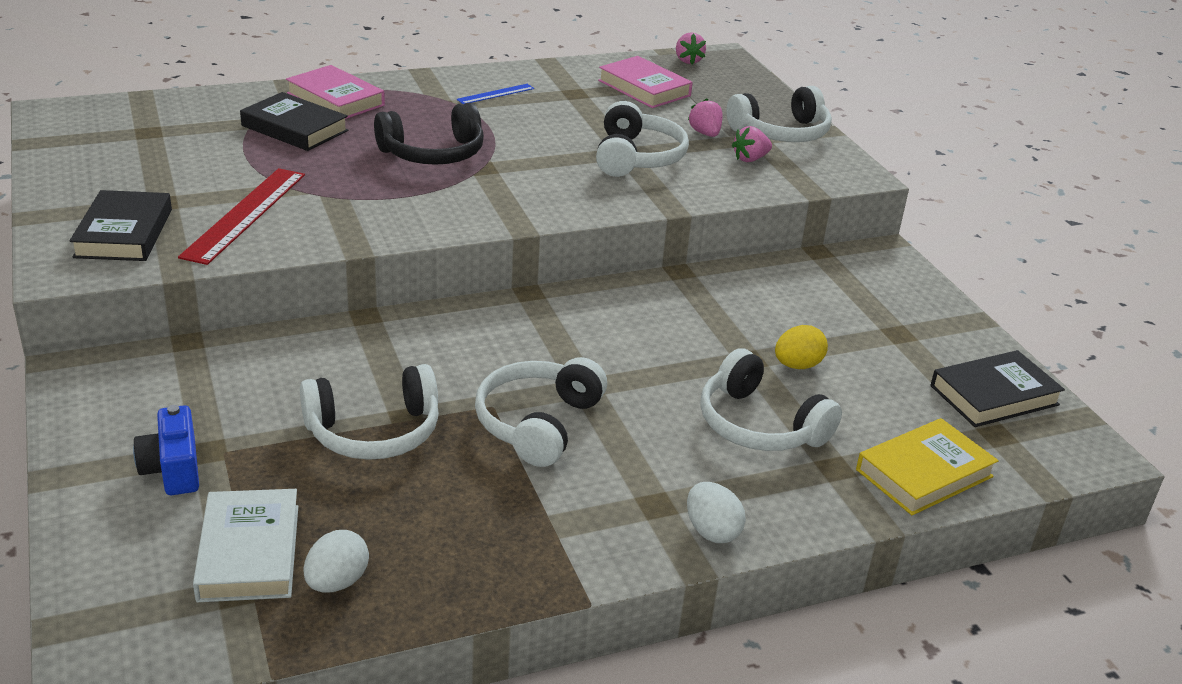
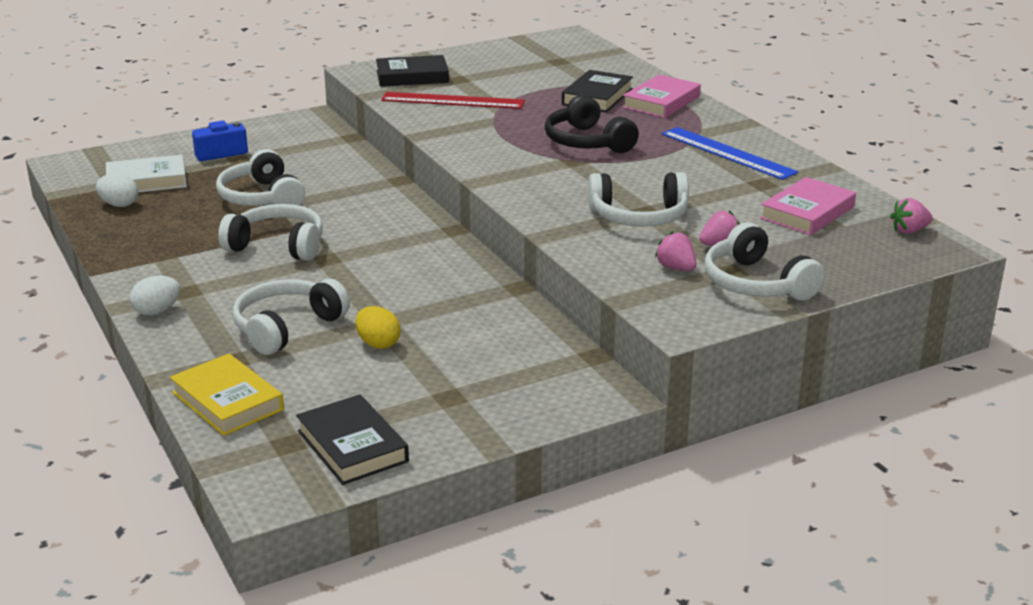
camera: 85 degrees right, 5 degrees down
(495, 94) = (727, 153): blue ruler -> blue ruler, size x1.95

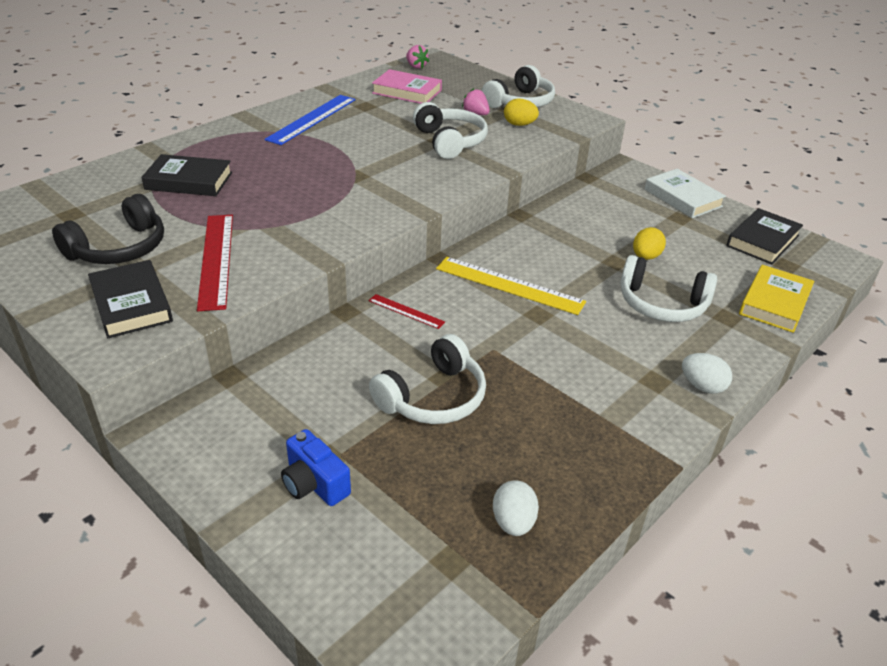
camera: 110 degrees left, 10 degrees up
(147, 181) = (432, 526): white book -> white book (683, 198)
(278, 245) = (533, 351): white headphones -> none
(380, 202) = (406, 311): none -> red ruler
(384, 254) = (509, 285): none -> yellow ruler
(587, 142) = (311, 174): black headphones -> black headphones (119, 248)
(661, 102) = (198, 151): pink book -> none
(676, 268) = (519, 125): pink strawberry -> yellow egg

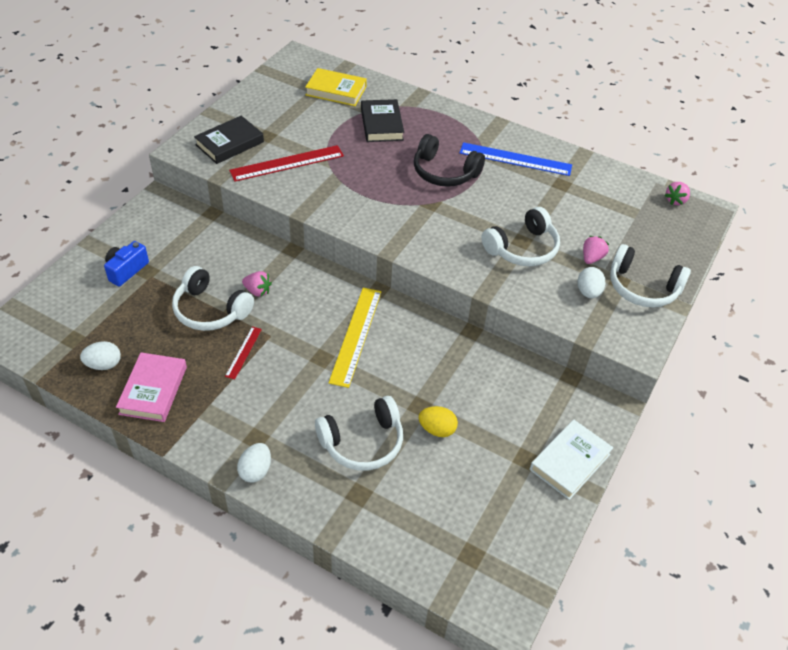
camera: 75 degrees right, 10 degrees up
(119, 248) = (286, 121): black headphones -> black headphones (444, 172)
(406, 311) = (302, 280): red ruler -> red ruler (243, 352)
(407, 92) = (610, 204): pink book -> pink book (153, 390)
(411, 350) = (257, 291): none -> pink strawberry
(519, 125) = (588, 292): yellow egg -> white egg
(661, 304) = (363, 442): white headphones -> white headphones turned 120 degrees counterclockwise
(763, 241) = (511, 535): black book -> none
(774, 303) = (395, 536): yellow book -> yellow book (336, 91)

